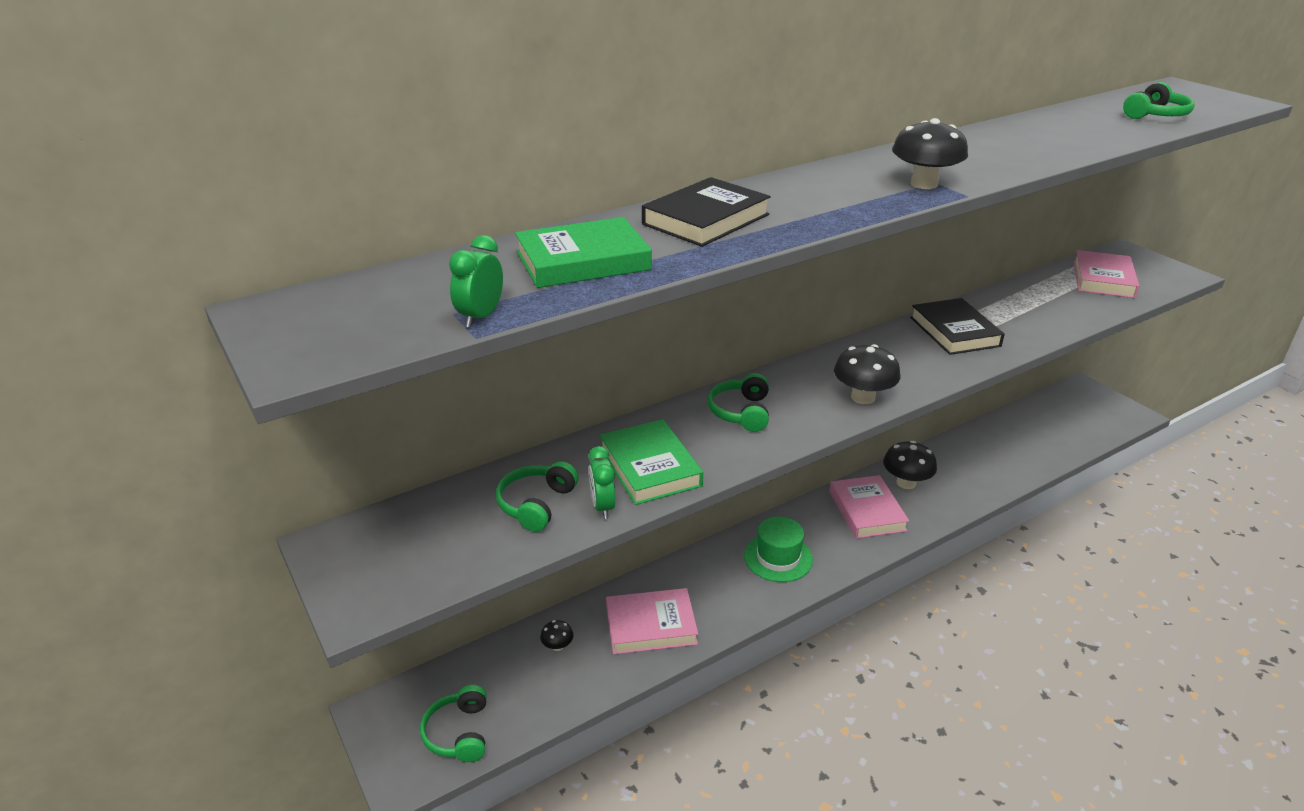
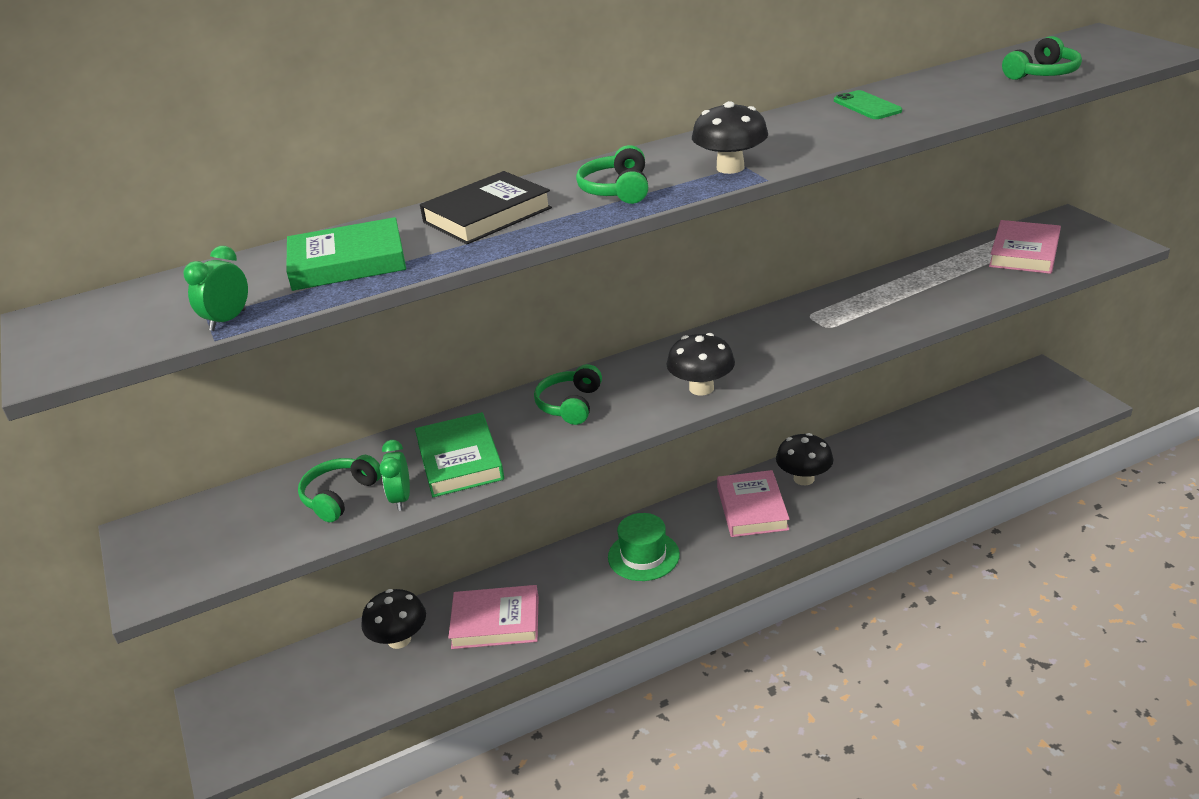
camera: 10 degrees right, 0 degrees up
(459, 733) = (287, 719): green headphones -> green headphones (617, 190)
(557, 646) = (399, 639): black mushroom -> black mushroom, size x1.94
(954, 331) = (829, 316): black book -> none
(1015, 135) = (867, 106): none -> green phone

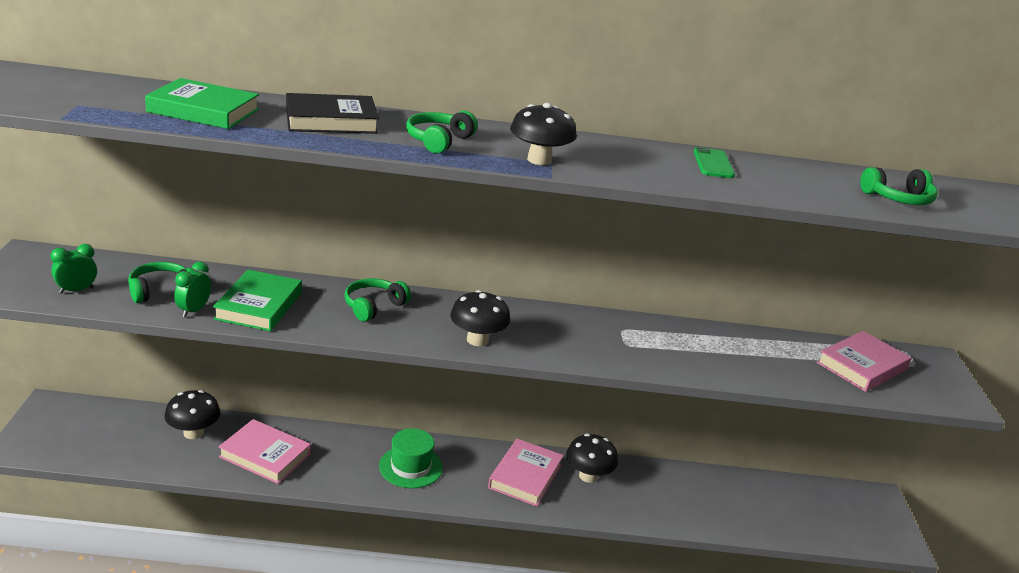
camera: 20 degrees right, 5 degrees down
(228, 320) = (85, 112): green clock -> green clock (76, 290)

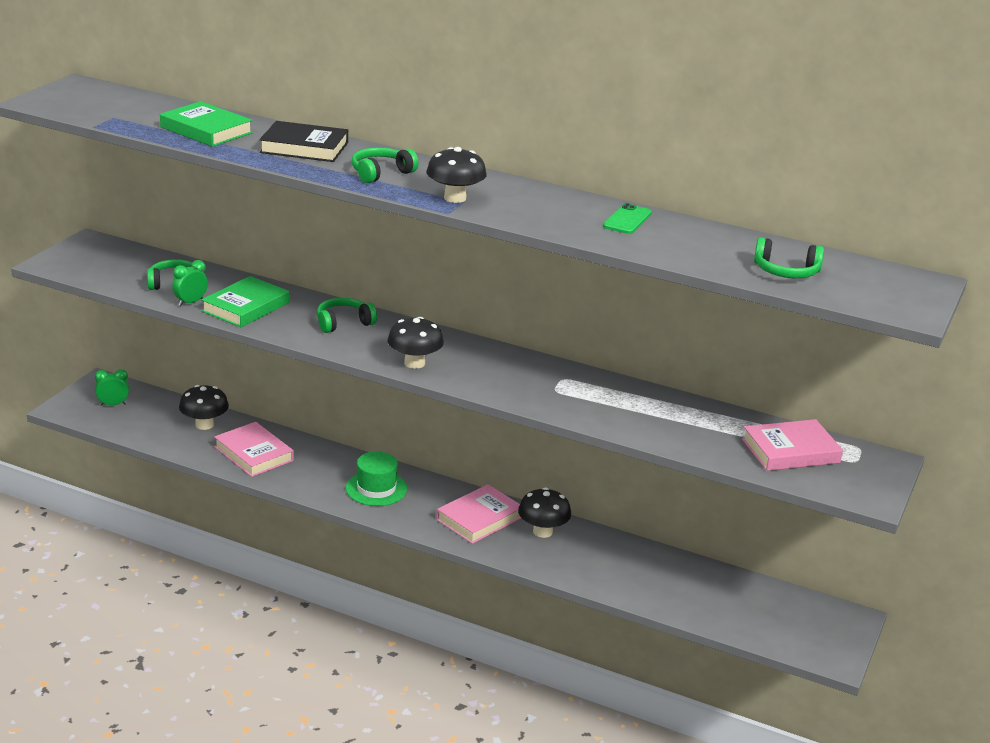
camera: 25 degrees right, 0 degrees up
(76, 290) = (110, 273): green clock -> green clock (113, 404)

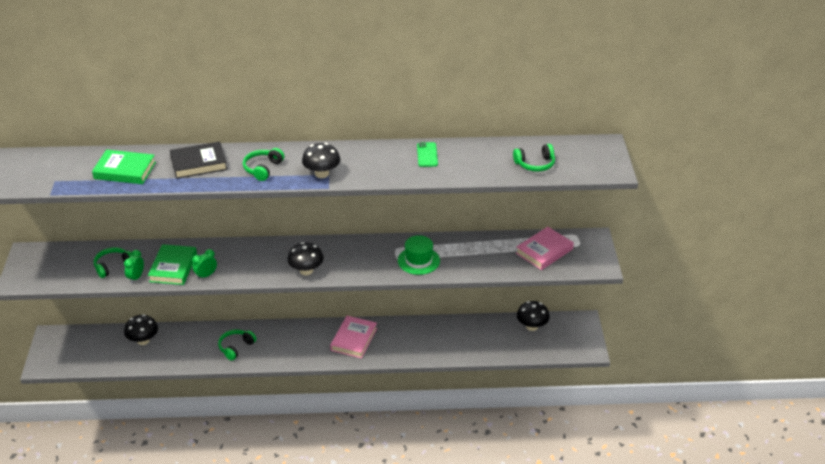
camera: 25 degrees left, 10 degrees up
(113, 404) = (72, 349): green clock -> green clock (206, 275)
(253, 454) = (190, 349): pink book -> none
(343, 323) = (242, 256): green headphones -> green headphones (236, 347)
(376, 488) = (281, 343): green hat -> green hat (418, 260)
(542, 531) = (394, 333): black mushroom -> black mushroom (532, 326)

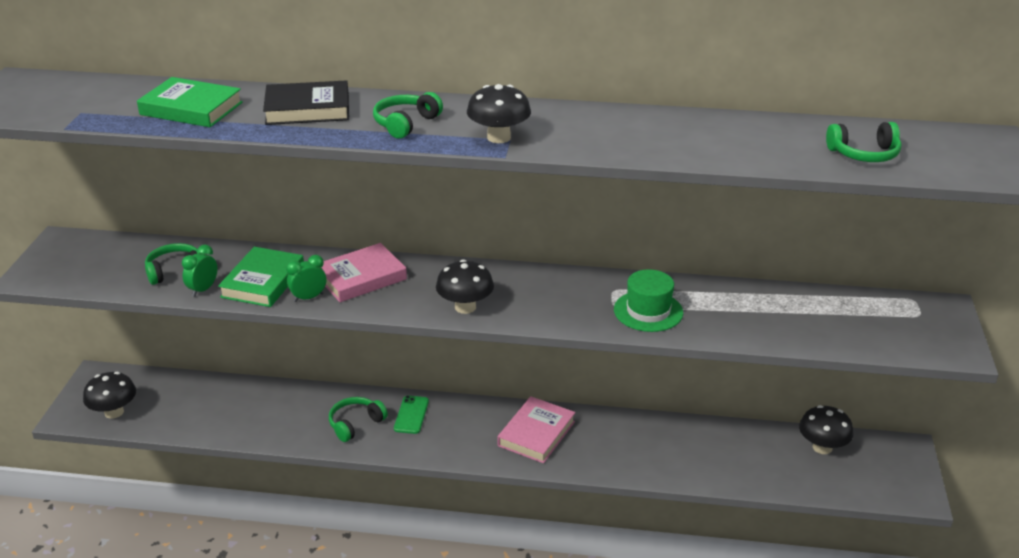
camera: 10 degrees right, 5 degrees down
(143, 340) = (223, 398): black mushroom -> black mushroom (114, 412)
(427, 155) = (678, 127): green phone -> green phone (411, 415)
(544, 251) = (859, 318): pink book -> pink book (361, 277)

